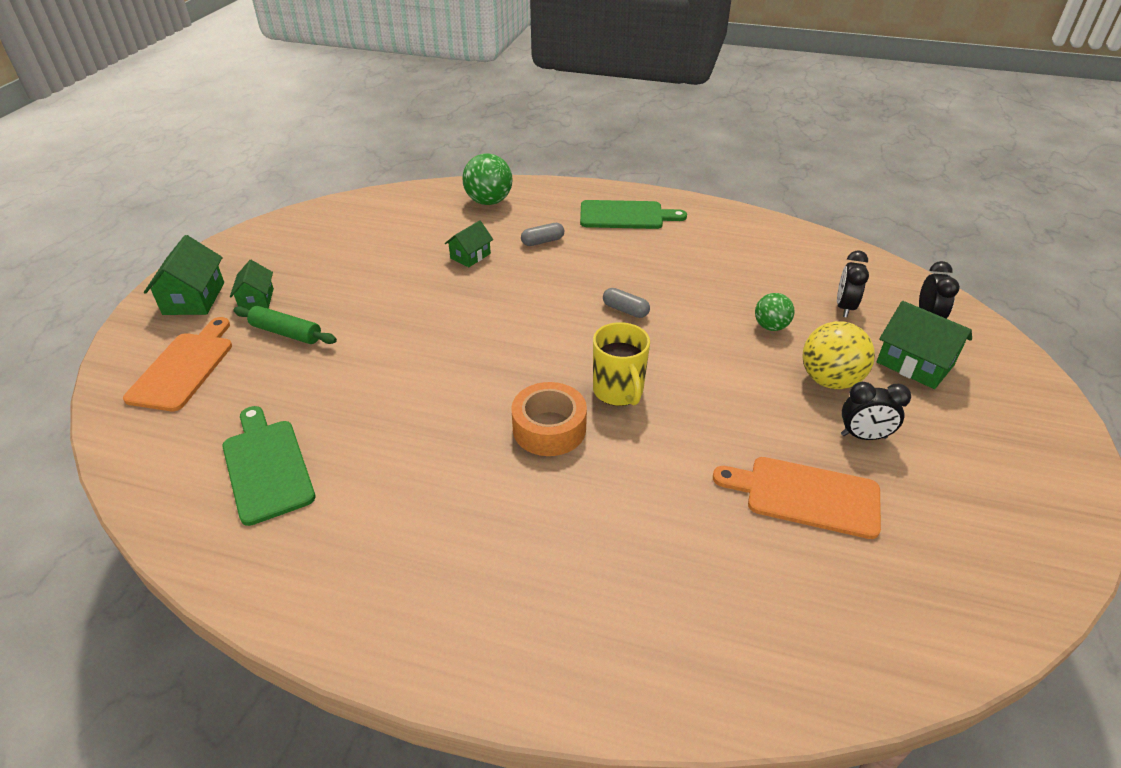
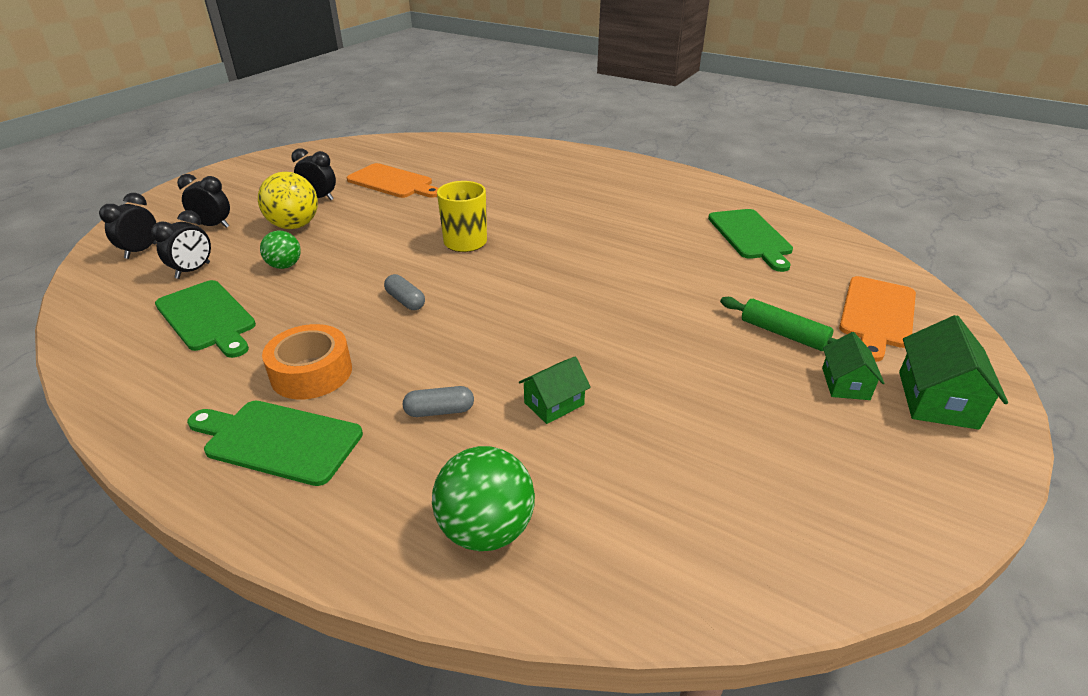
camera: 165 degrees left, 5 degrees down
(549, 428) = (533, 229): orange tape -> orange tape (311, 373)
(767, 271) = (207, 318): none -> green cutting board
(915, 363) = (213, 226): green house -> black clock

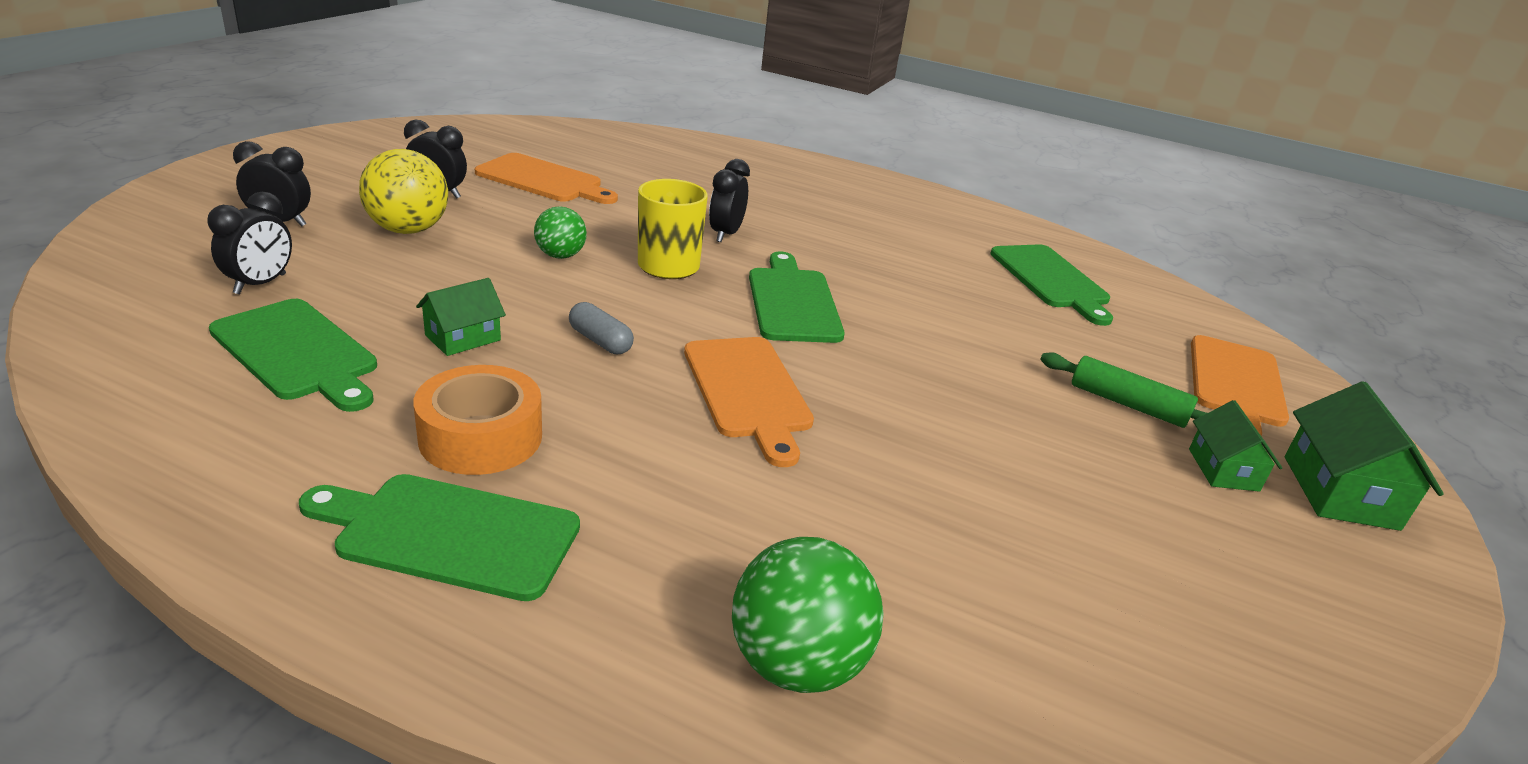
camera: 10 degrees left, 5 degrees down
(141, 251) = (168, 252): black clock -> black clock (725, 234)
(285, 266) = (405, 284): green ball -> green ball (560, 256)
(439, 411) = (687, 495): grey capsule -> none
(499, 334) = (748, 391): none -> orange cutting board
(548, 265) = (793, 302): none -> green cutting board
(554, 404) = (849, 488): green house -> green house (463, 338)

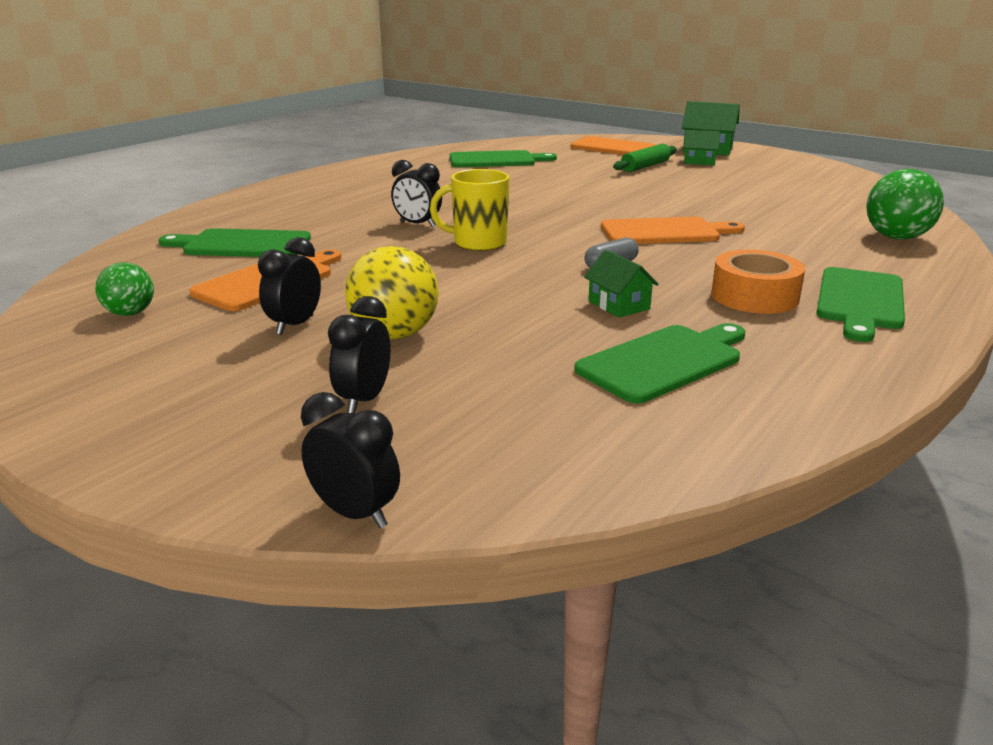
camera: 75 degrees left, 5 degrees down
(260, 284) = (531, 392): black clock -> black clock (355, 513)
(560, 256) = (459, 275): green ball -> green ball (130, 313)
(793, 302) = (537, 215): green cutting board -> green cutting board (242, 245)

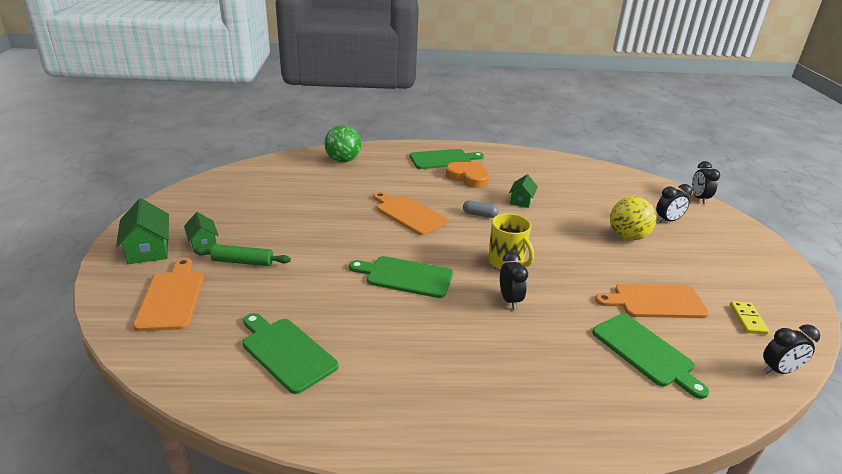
camera: 130 degrees left, 5 degrees up
(130, 313) = (748, 319): green ball -> yellow domino
(295, 325) = (665, 264): black clock -> black clock (779, 371)
(664, 362) = (552, 181): green cutting board -> green cutting board (405, 276)
(754, 296) = (468, 177): orange tape -> orange heart

